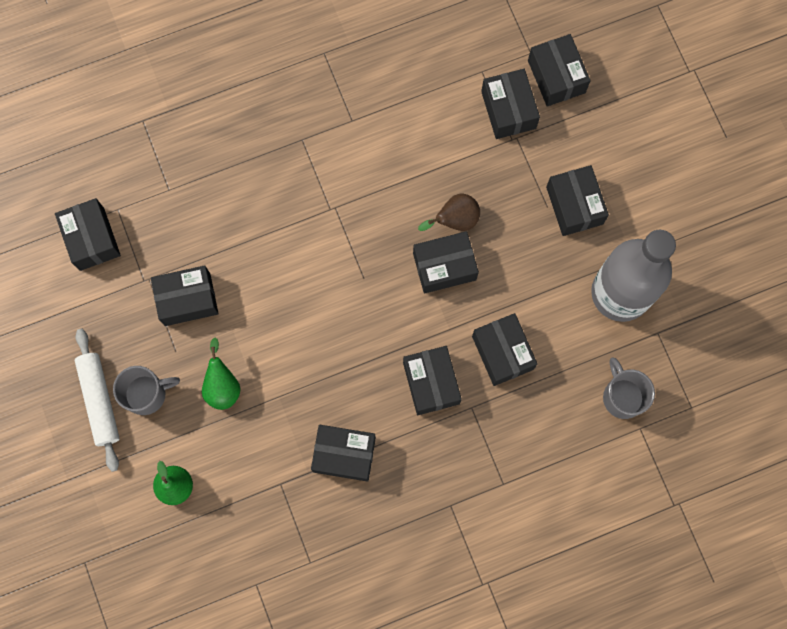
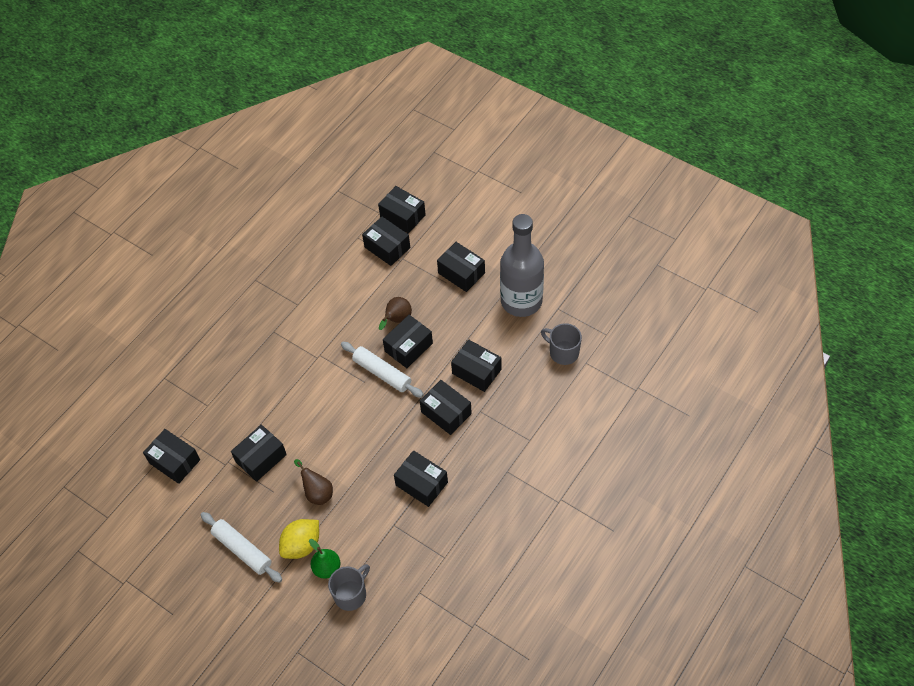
camera: 30 degrees left, 20 degrees down
(146, 394) = (271, 527): grey mug -> grey mug (351, 594)
(166, 439) = (302, 545): none -> yellow lemon
(222, 386) = (317, 492): green pear -> brown pear
(344, 454) = (421, 484): black box -> black box turned 60 degrees clockwise
(391, 280) = (382, 373): none -> white rolling pin

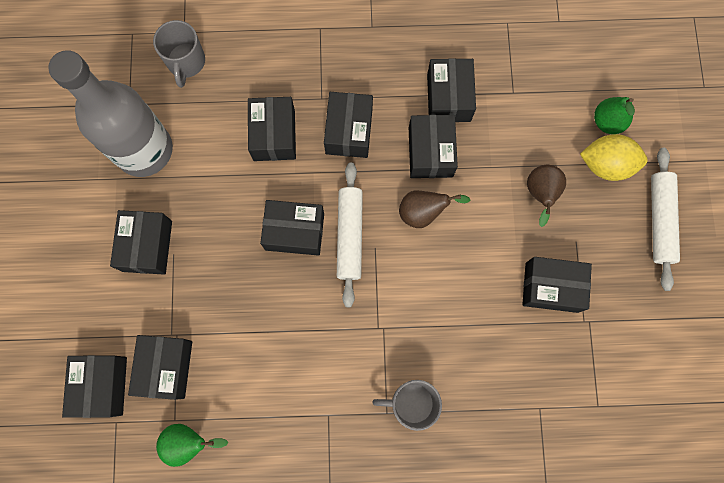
camera: 130 degrees left, 20 degrees up
(174, 461) = (632, 383): black box -> black box (430, 152)
(341, 238) = (189, 442): none -> green pear
(351, 594) = (612, 80): grey mug -> grey mug (411, 403)
(397, 320) = (266, 273): brown pear -> brown pear (423, 212)

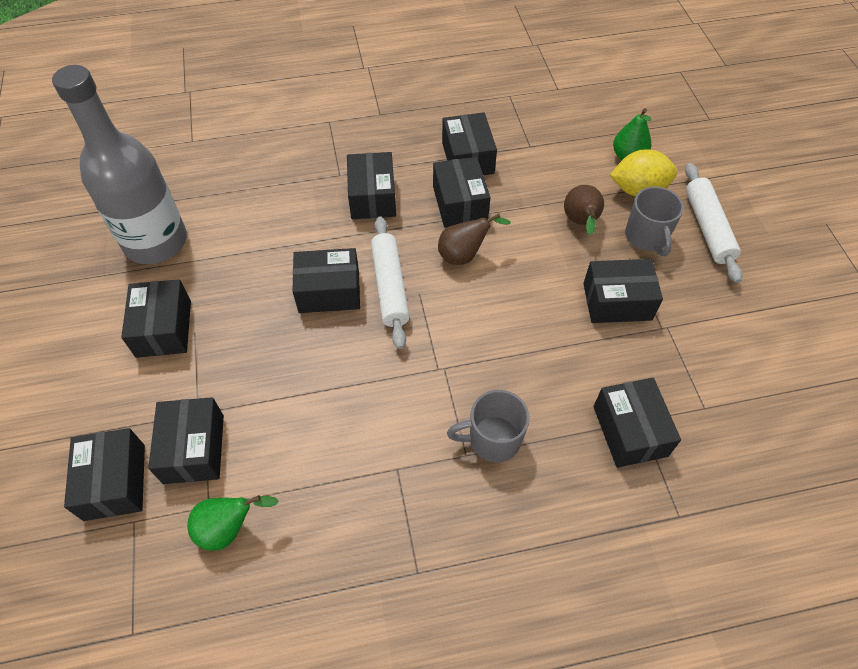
camera: 10 degrees left, 20 degrees down
(186, 62) = (196, 164): grey mug -> grey mug (646, 237)
(274, 135) = (295, 211): black box -> black box (630, 431)

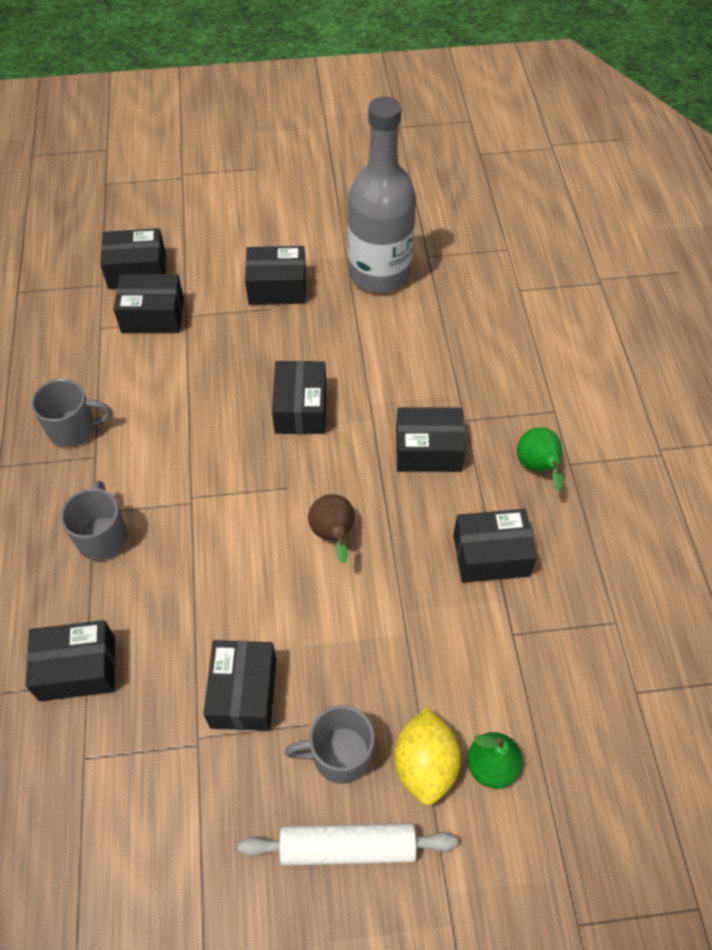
camera: 95 degrees right, 0 degrees up
(229, 528) = (77, 341): green pear -> green pear (538, 468)
(361, 500) = (74, 429): none -> grey mug
(390, 286) = (299, 461): white rolling pin -> none
(460, 203) = (413, 538): black box -> none
(581, 222) = (371, 674): brown pear -> none

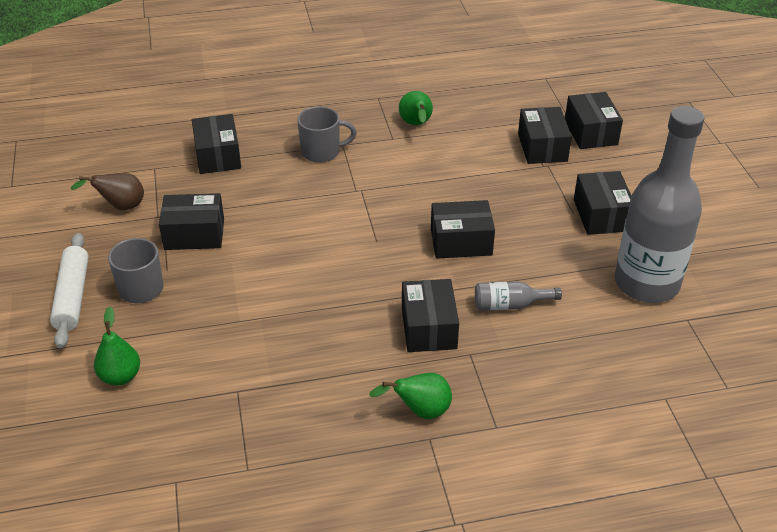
camera: 85 degrees right, 15 degrees down
(74, 429) = (416, 125): grey mug -> green pear
(333, 535) = (331, 271): brown pear -> brown pear (121, 206)
(400, 380) = (509, 305): none -> grey bottle
(425, 764) = (127, 336): yellow lemon -> none
(491, 555) = (317, 375): black box -> none

